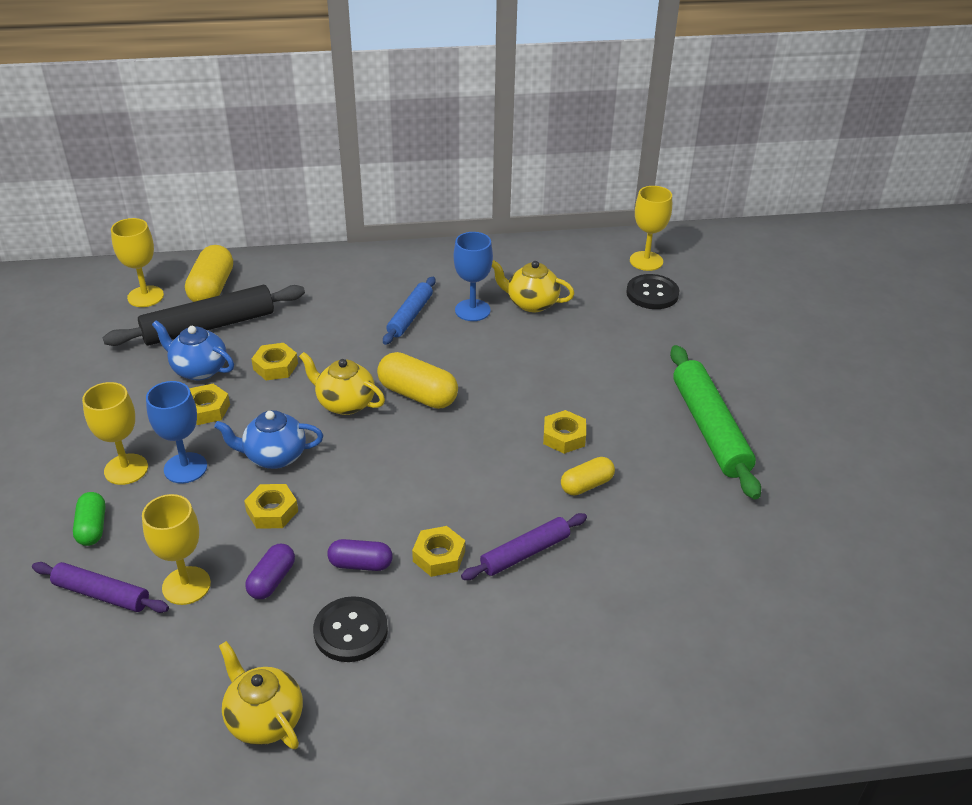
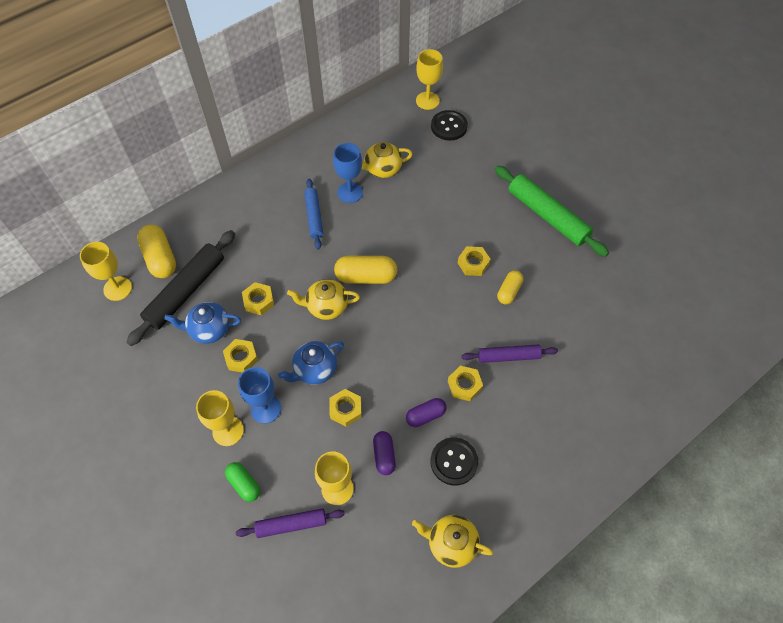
camera: 30 degrees left, 20 degrees up
(525, 553) = (508, 356): purple rolling pin -> purple rolling pin turned 60 degrees clockwise

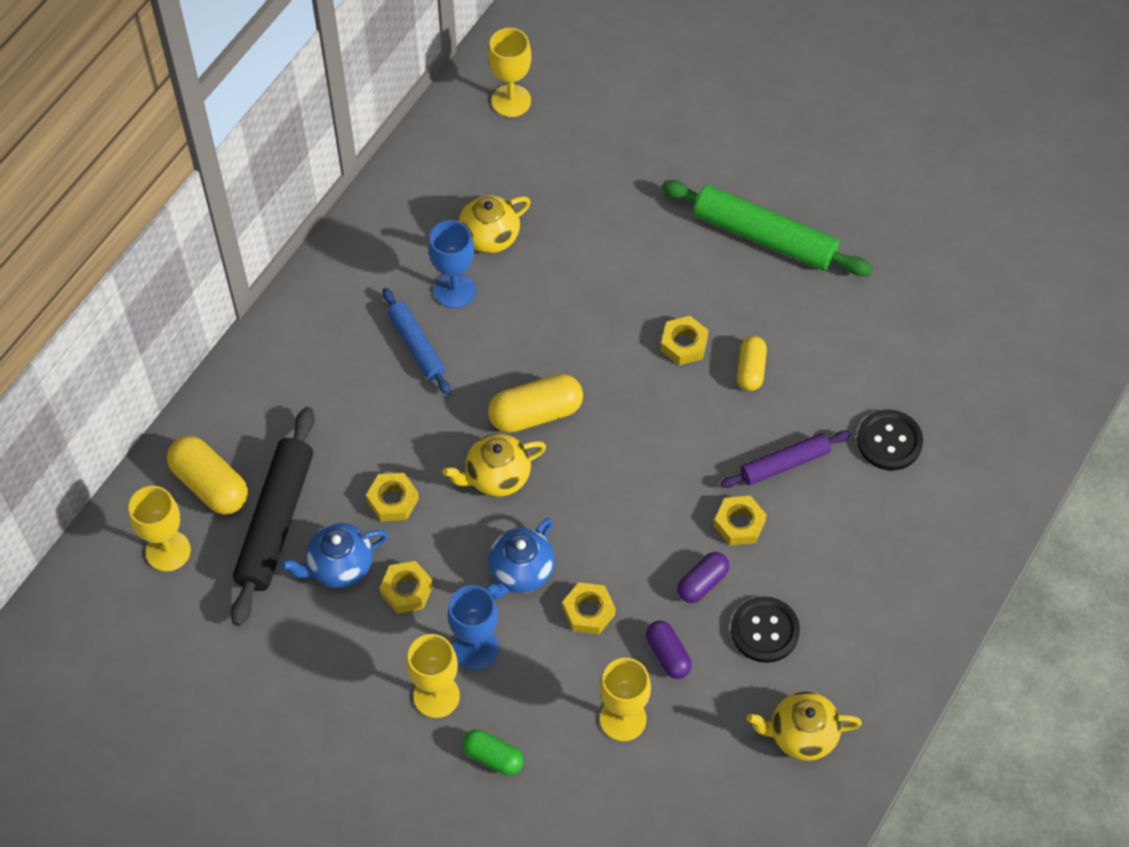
camera: 20 degrees left, 0 degrees up
(291, 525) = (581, 785): purple rolling pin -> none
(449, 126) = (562, 135): black button -> black button (889, 441)

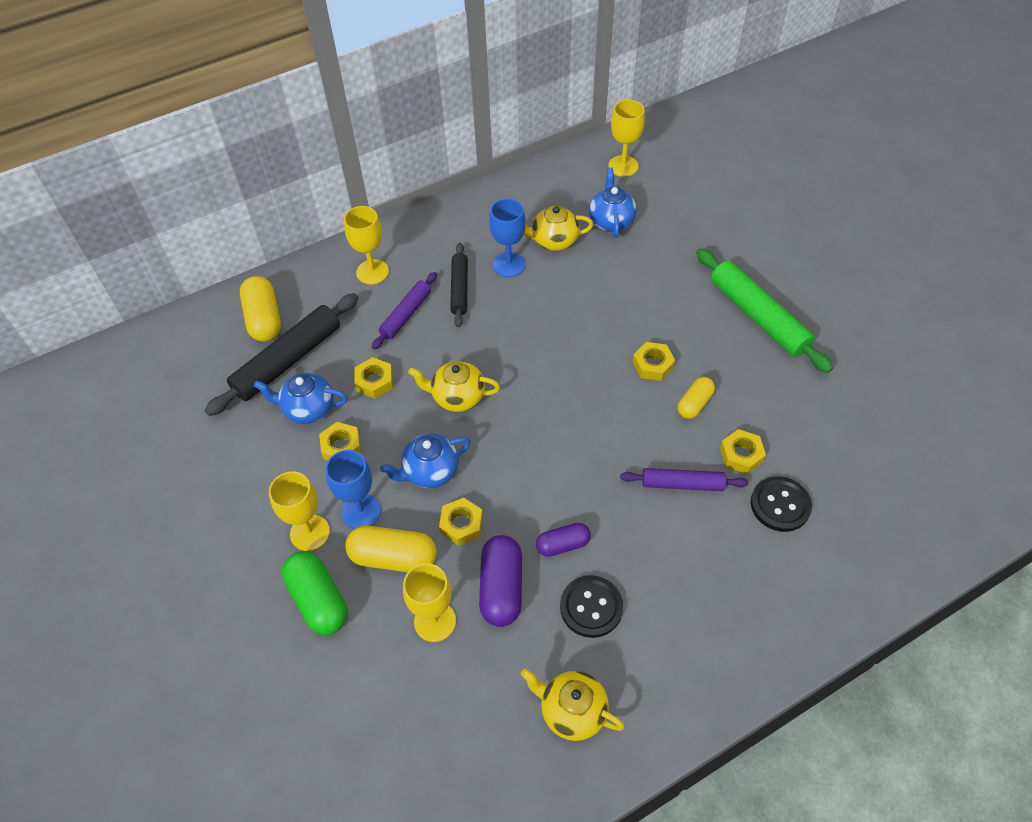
camera: 30 degrees right, 5 degrees down
(168, 551) = (207, 348): yellow goblet -> yellow goblet (372, 272)
(375, 405) = (406, 315): none -> purple rolling pin
(417, 346) = (460, 289): blue rolling pin -> black rolling pin
(493, 757) = (318, 600): green capsule -> green capsule, size x1.61
(535, 413) = (513, 366): yellow capsule -> yellow capsule (393, 557)
(539, 182) = (611, 221): none -> blue teapot
(668, 655) = (501, 588): purple capsule -> purple capsule, size x1.61
(739, 524) = (619, 513): yellow nut -> yellow nut (741, 455)

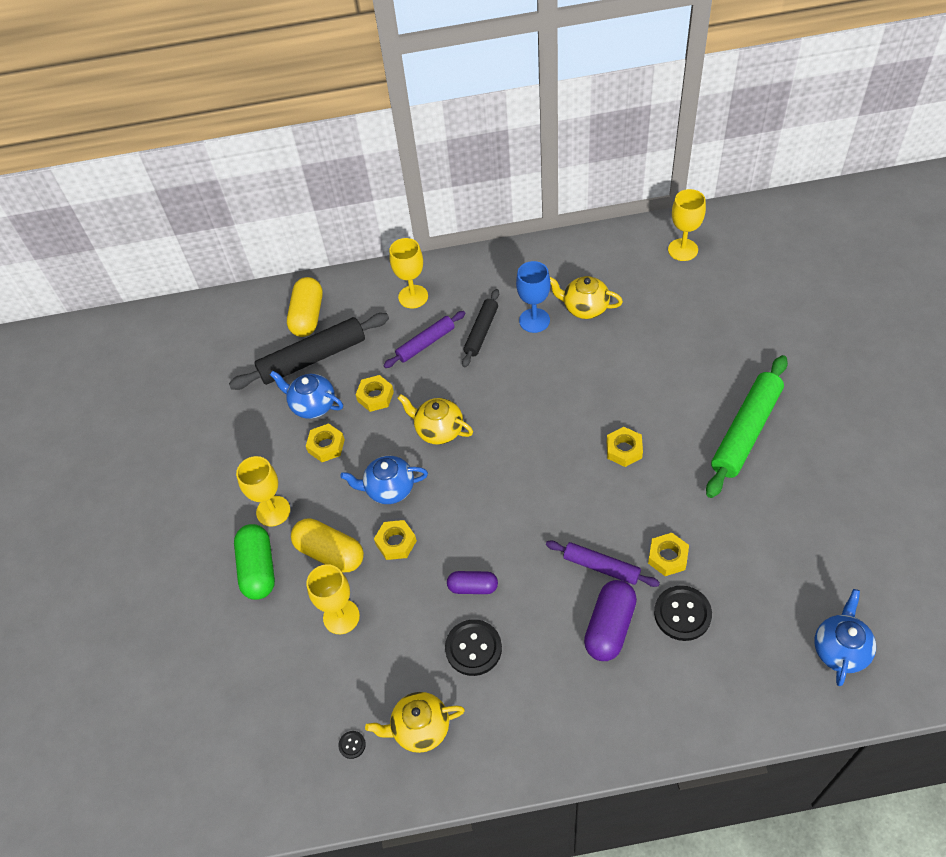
camera: 25 degrees right, 0 degrees up
(361, 511) = (320, 506): blue goblet -> none
(501, 588) = (406, 607): purple capsule -> purple capsule (609, 627)
(506, 755) = (352, 745): none -> black button
(572, 711) = (420, 728): yellow teapot -> yellow teapot turned 60 degrees counterclockwise
(611, 221) = (647, 302): blue teapot -> blue teapot (840, 649)
(694, 404) = (646, 497): yellow capsule -> none
(758, 316) = (746, 431): green rolling pin -> green rolling pin turned 45 degrees clockwise

